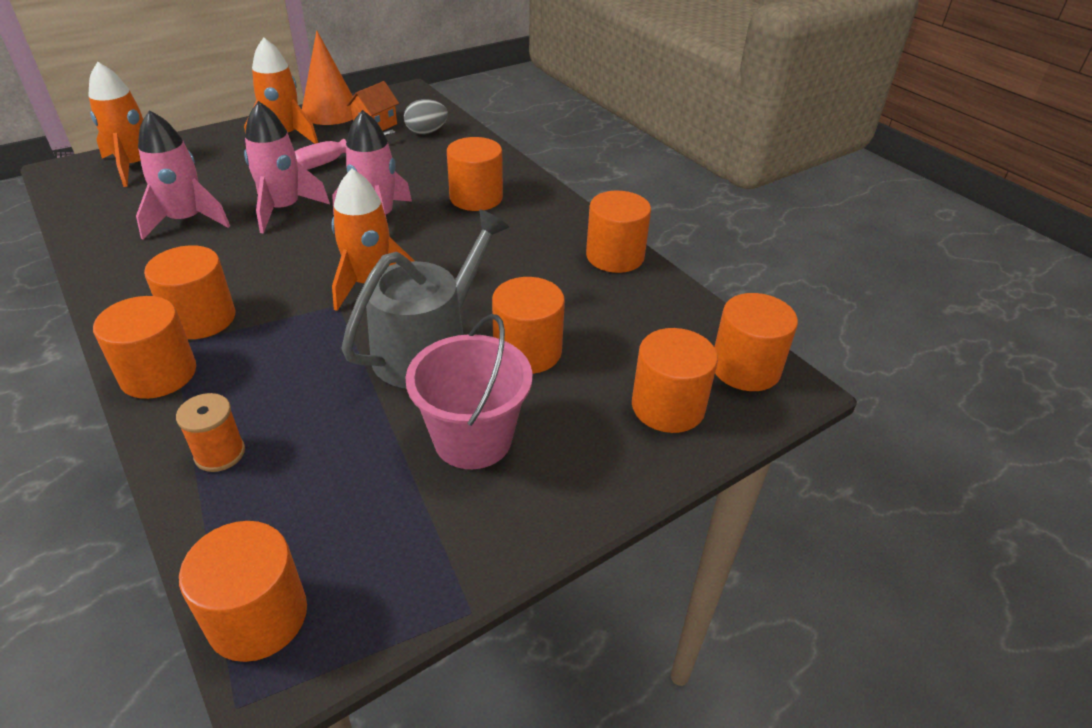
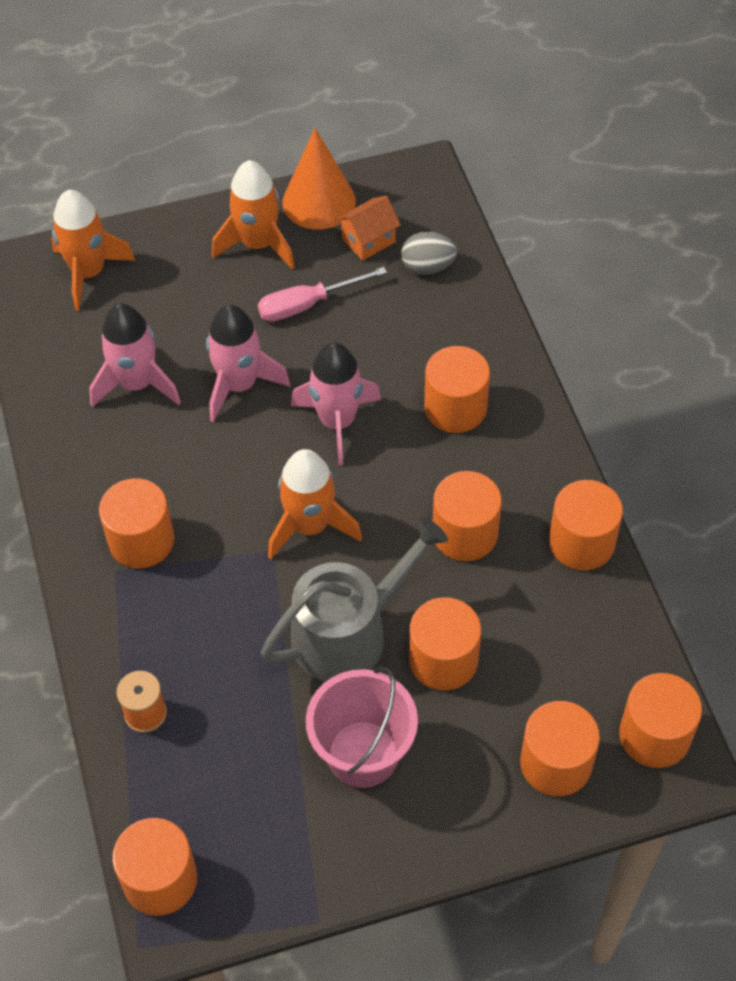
camera: 20 degrees right, 15 degrees up
(158, 374) = (99, 606): orange cylinder -> orange cylinder (465, 533)

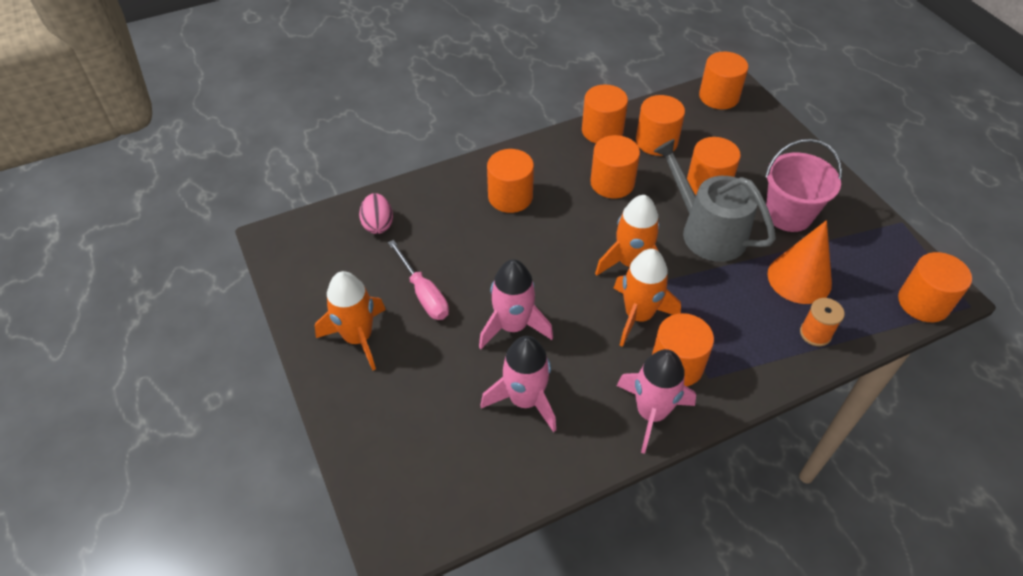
camera: 100 degrees left, 5 degrees down
(89, 273) = (400, 469): orange rocket -> orange rocket (638, 316)
(319, 201) = (307, 302): orange cone -> orange cone (799, 278)
(337, 422) = (536, 260): pink rocket -> pink rocket (651, 413)
(368, 240) = (351, 263): orange house -> none
(427, 267) = (378, 224): grey egg -> pink egg
(556, 763) = (753, 132): orange cylinder -> orange cylinder (656, 141)

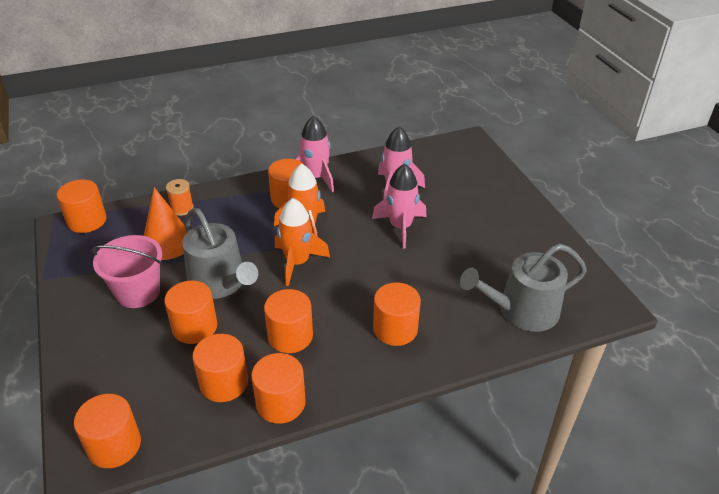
camera: 175 degrees left, 10 degrees down
(358, 338) = (515, 228): orange rocket -> none
(378, 224) = (521, 311): pink egg -> grey watering can
(423, 293) = (471, 252): pink screwdriver -> none

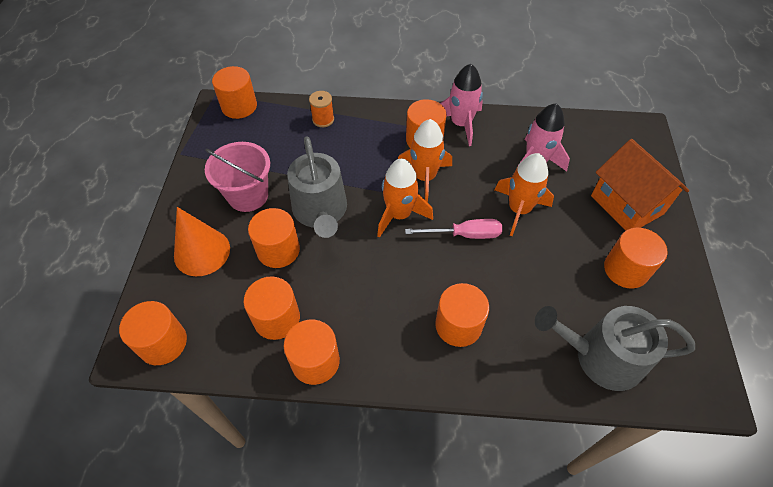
camera: 25 degrees right, 15 degrees up
(167, 242) = (294, 151): orange cone -> orange cone (202, 252)
(290, 336) = (356, 293): orange cylinder -> orange cylinder (625, 269)
(364, 260) = (464, 234): none -> pink screwdriver
(400, 227) = (519, 209): pink rocket -> orange rocket
(485, 198) = (626, 205): none -> orange house

